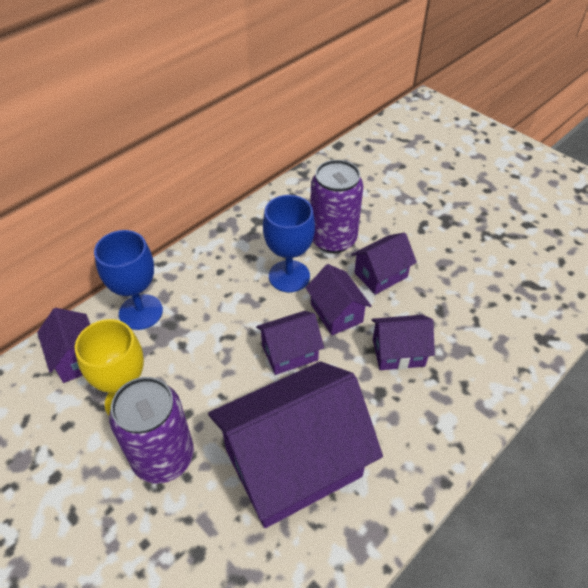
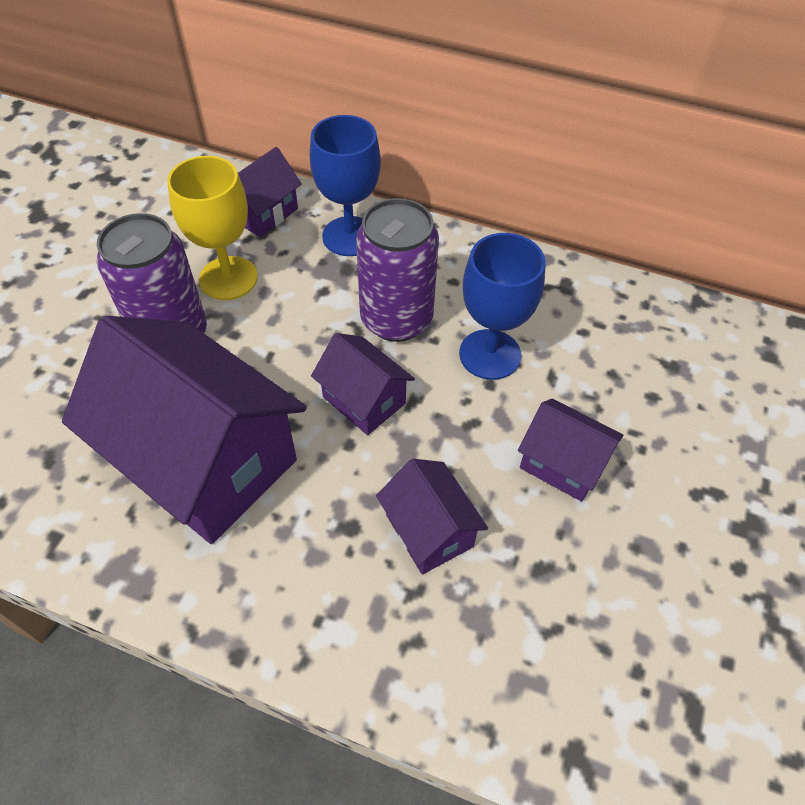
camera: 65 degrees right, 5 degrees up
(333, 239) = (592, 381): purple can -> purple can (396, 319)
(336, 313) = (457, 430): purple house -> none

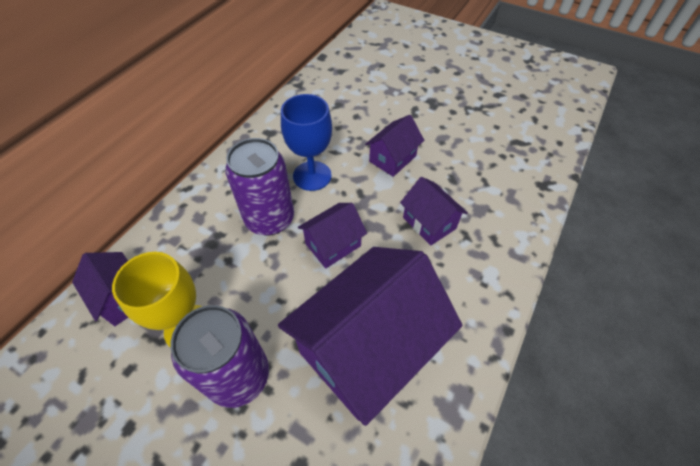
camera: 80 degrees left, 0 degrees up
(349, 236) = (179, 238): blue goblet -> none
(429, 530) = (429, 223): purple house -> purple house turned 75 degrees clockwise

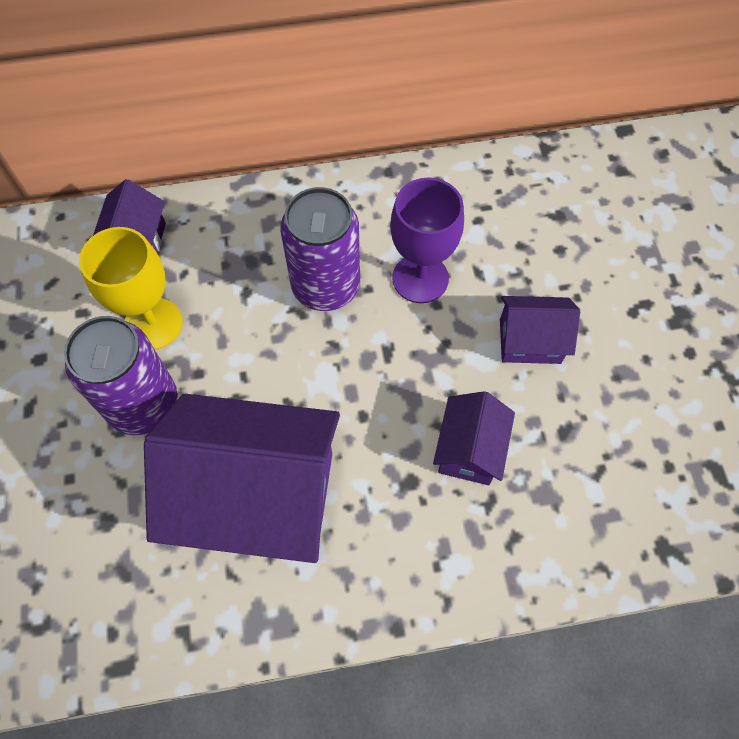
camera: 50 degrees right, 10 degrees up
(312, 176) = (420, 278): blue goblet -> purple goblet
(333, 245) = (349, 372): purple house -> none

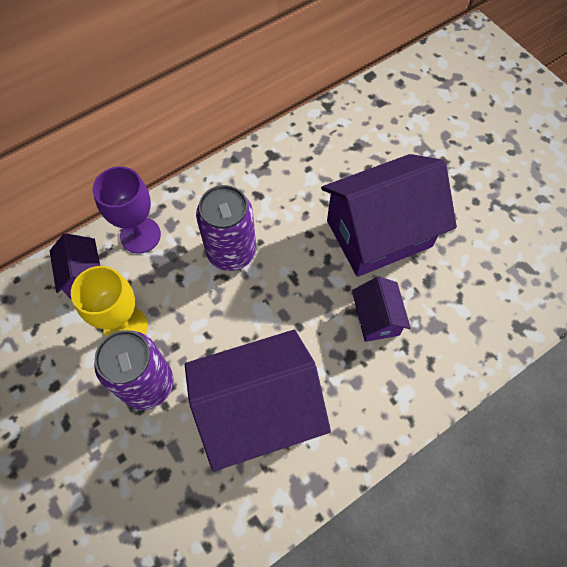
camera: 25 degrees left, 0 degrees up
(420, 278) = (290, 221): purple goblet -> purple goblet (140, 235)
(530, 341) = (379, 234): purple house -> purple house, size x2.07

